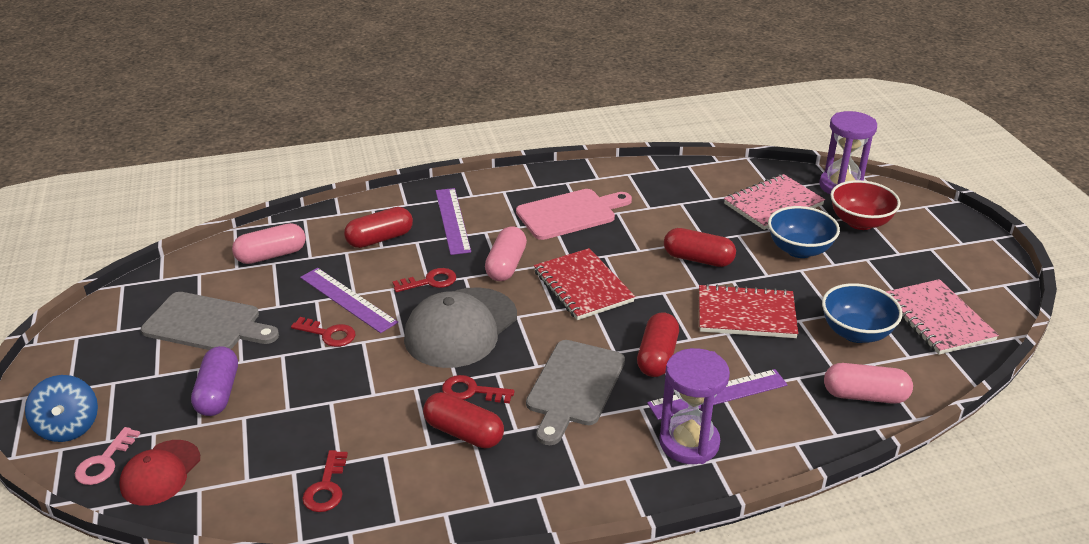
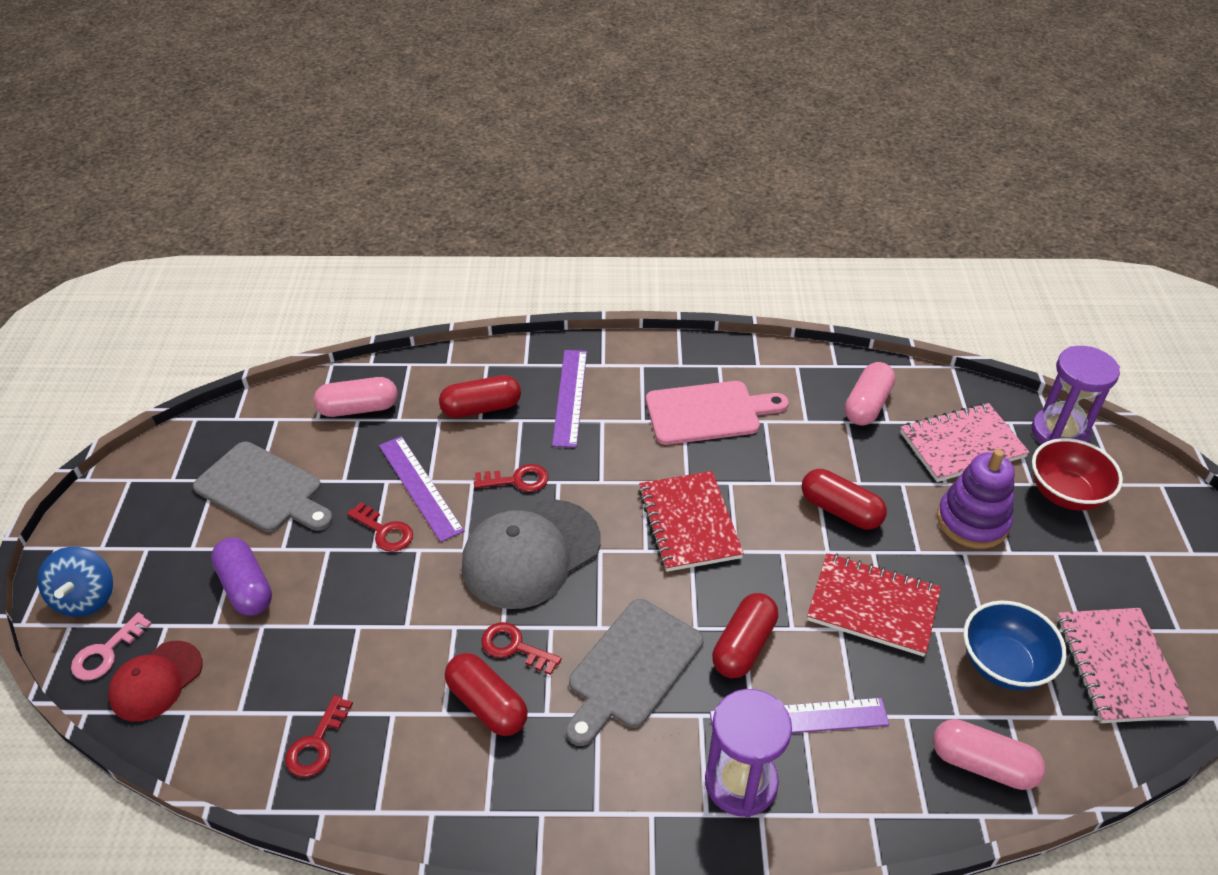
camera: 15 degrees right, 10 degrees up
(218, 393) = (246, 587): purple capsule -> purple capsule turned 45 degrees counterclockwise
(506, 265) = (610, 474): pink capsule -> pink capsule (867, 405)
(799, 250) = (972, 521): blue bowl -> purple stacking toy

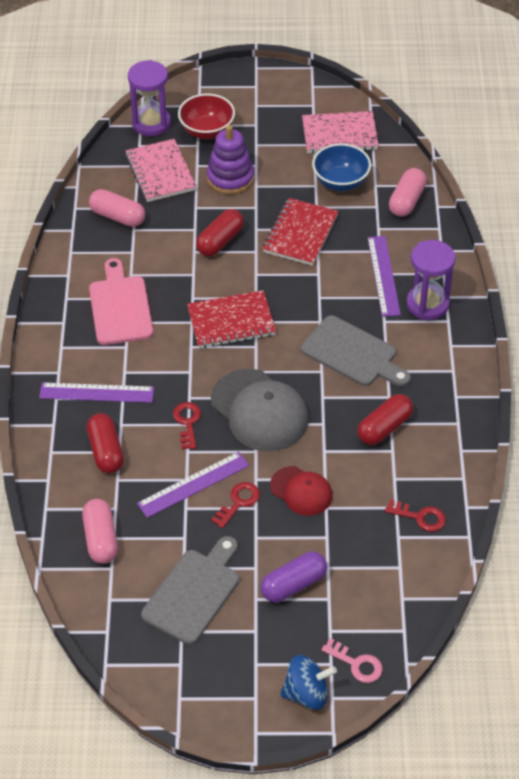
camera: 90 degrees left, 5 degrees up
(156, 681) = (379, 624): red cap -> red cap (301, 491)
(514, 647) = (340, 415): red key -> none
(743, 646) = (333, 298): red capsule -> none

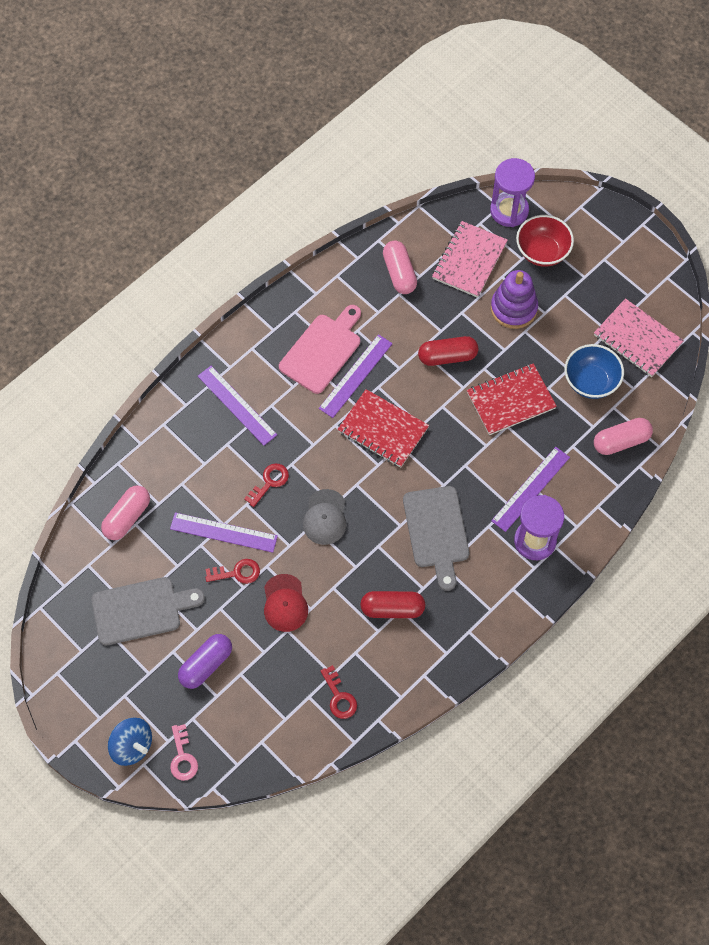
camera: 45 degrees right, 15 degrees up
(106, 451) = (196, 455): red capsule -> none
(166, 304) = (355, 375): none -> purple ruler
(259, 411) = (325, 517): grey cap -> grey cap, size x0.59
(293, 584) = (206, 665): purple capsule -> purple capsule turned 60 degrees counterclockwise

